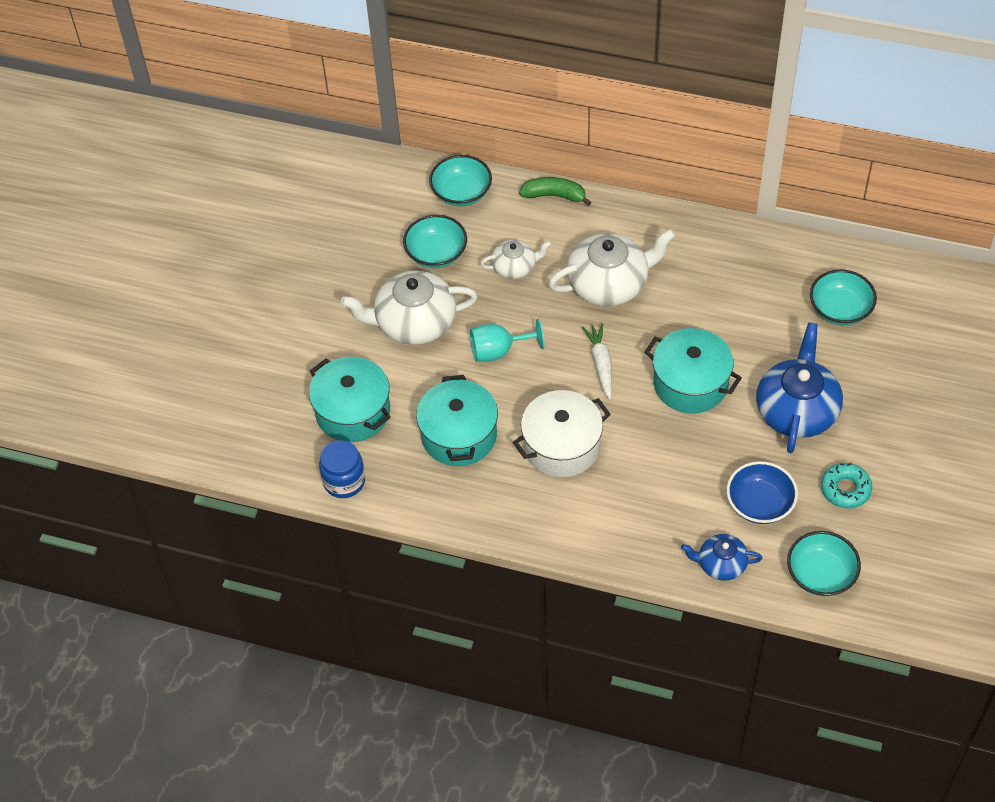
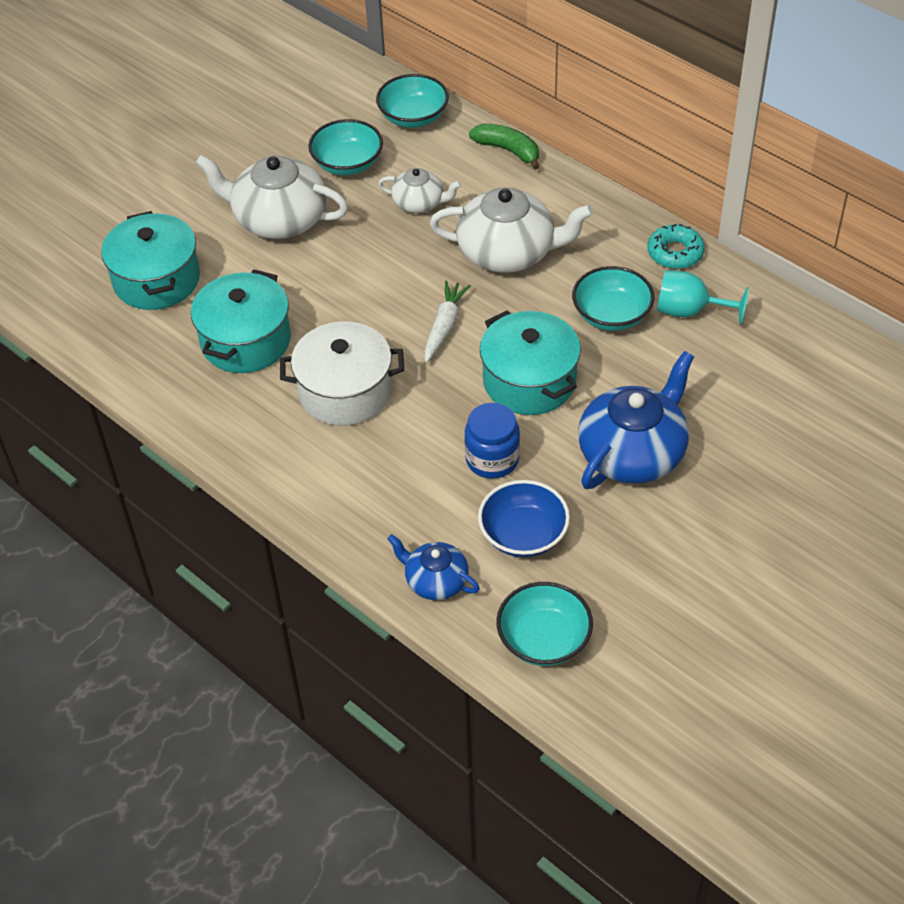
camera: 25 degrees right, 5 degrees down
(344, 481) = (99, 341): blue jar -> blue jar (492, 459)
(499, 351) = (345, 276): turquoise goblet -> turquoise goblet (689, 311)
(840, 309) = (753, 367): turquoise bowl -> turquoise bowl (611, 315)
(845, 489) = (634, 558): turquoise donut -> turquoise donut (675, 253)

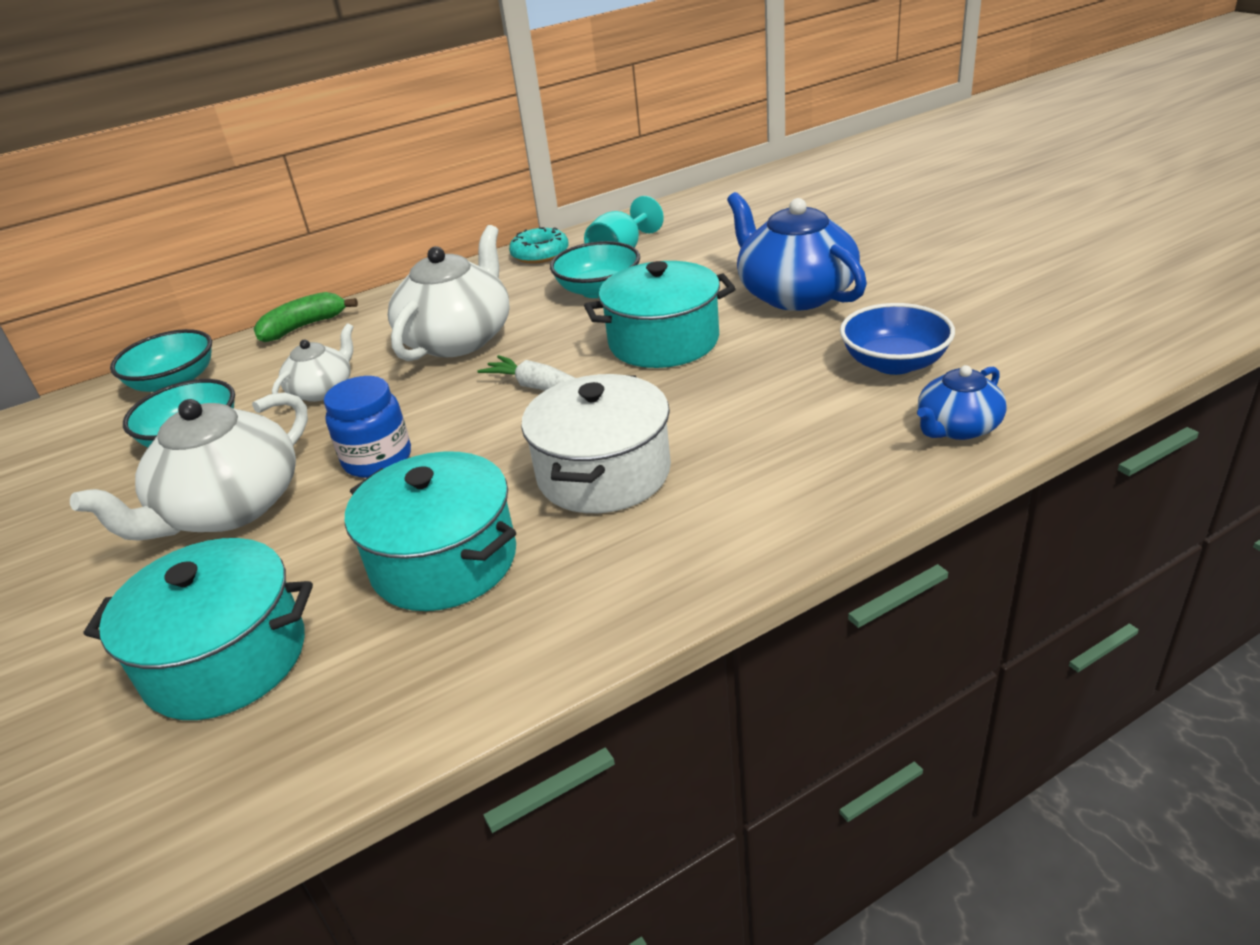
camera: 70 degrees left, 15 degrees down
(492, 459) = (772, 373): blue jar -> blue jar (377, 459)
(544, 639) = (1053, 363): turquoise bowl -> none

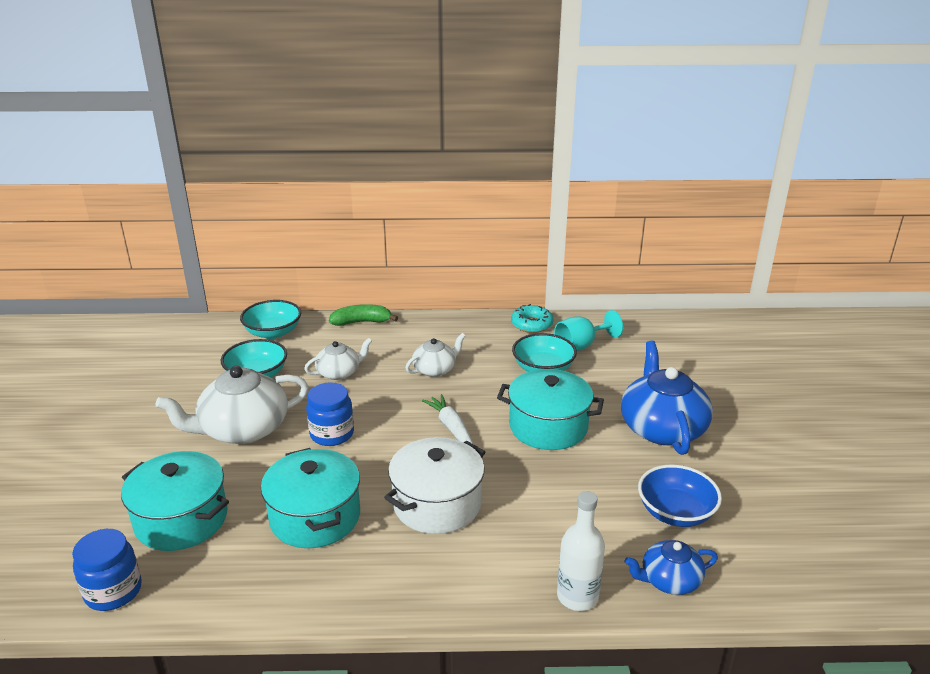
camera: 25 degrees right, 5 degrees down
(186, 810) = (113, 591): none -> blue jar
(458, 339) = (435, 369): white teapot -> white teapot, size x0.55
(876, 489) = (577, 596): none -> white bottle

